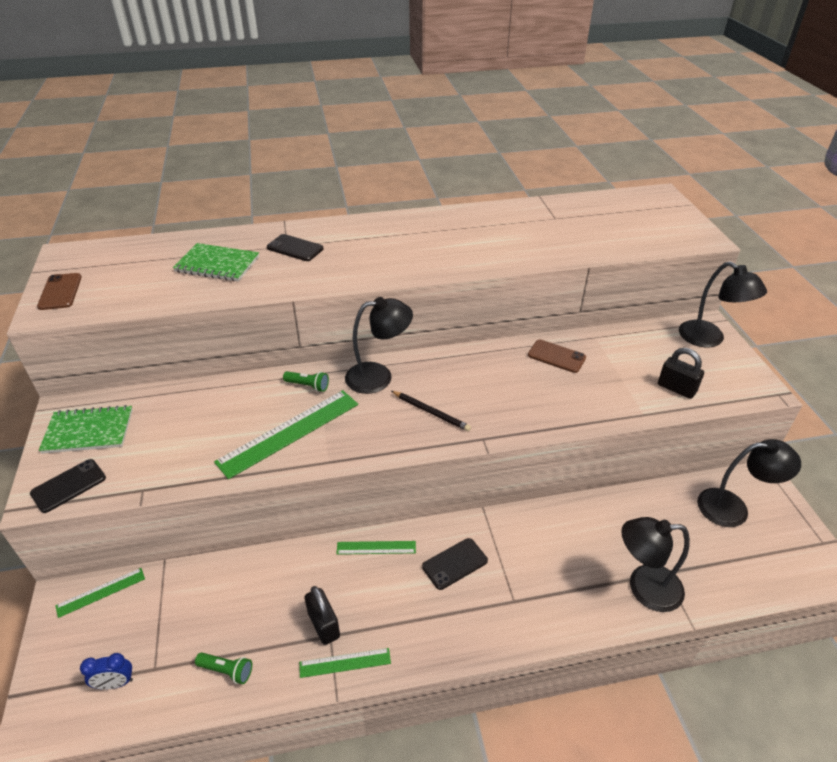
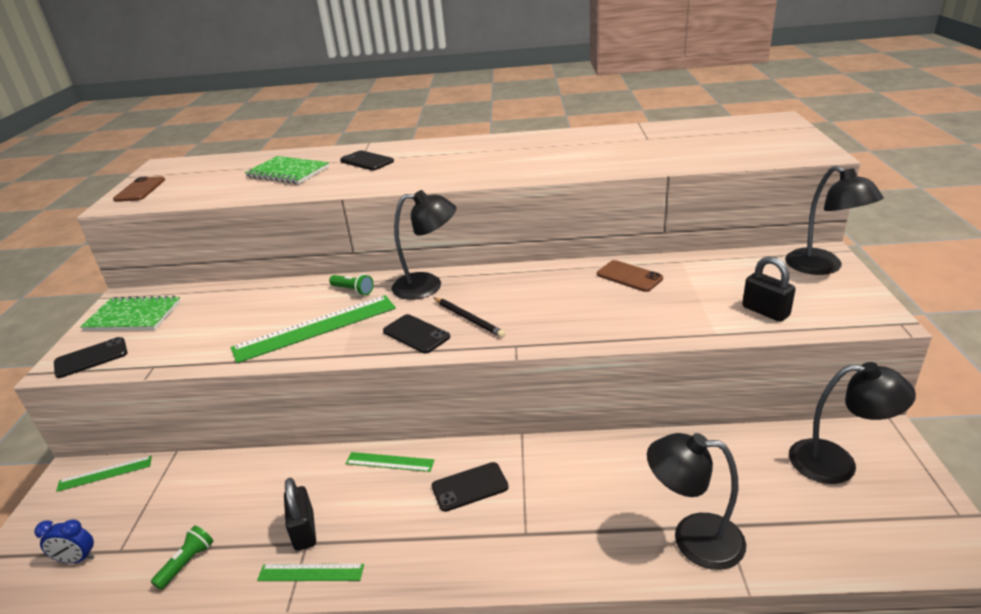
camera: 15 degrees right, 10 degrees down
(227, 671) = (187, 563): green flashlight -> green flashlight turned 90 degrees counterclockwise
(389, 433) = (416, 334): none -> black phone

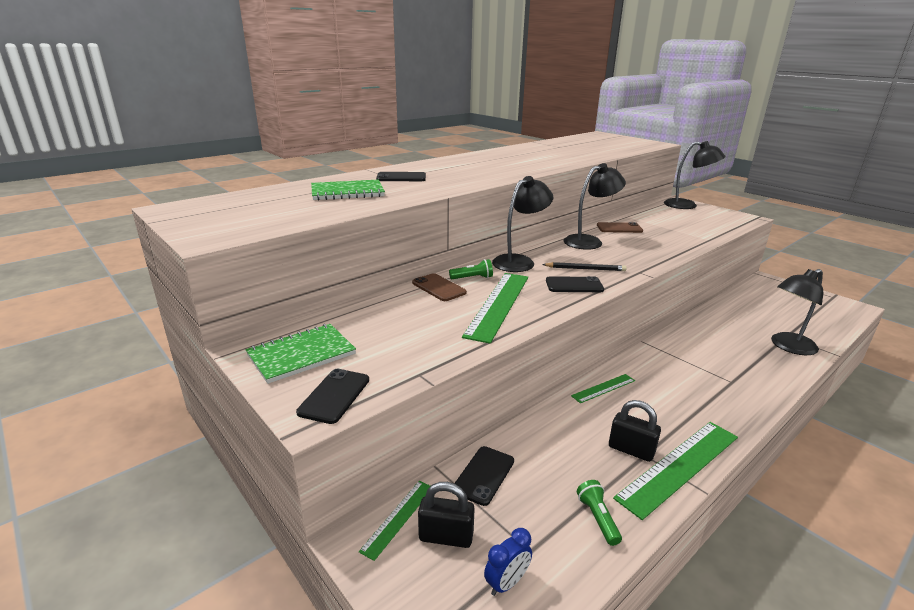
camera: 45 degrees left, 5 degrees down
(140, 190) = (206, 226): brown phone -> brown phone (439, 288)
(311, 573) = (679, 466): green ruler -> green ruler, size x1.93
(470, 487) = (668, 376): black phone -> black phone (484, 475)
(765, 311) = (706, 226): black padlock -> black padlock (446, 536)
(837, 463) = (773, 296): black lamp -> black lamp (589, 241)

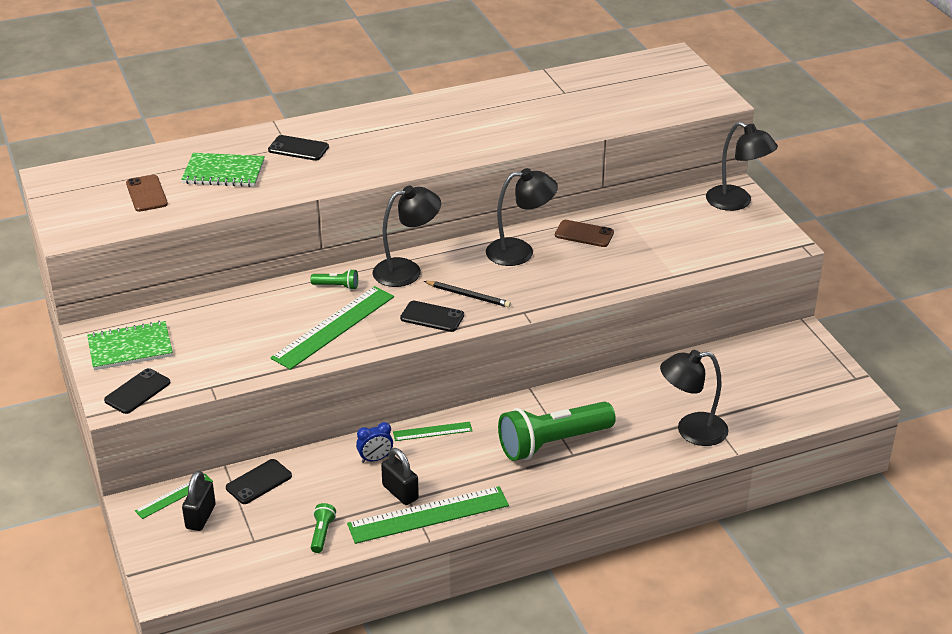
camera: 20 degrees right, 10 degrees up
(439, 288) = (293, 293): brown phone -> brown phone (146, 194)
(446, 536) = (200, 517): black padlock -> black padlock turned 75 degrees clockwise
(507, 583) = (223, 554): blue clock -> blue clock (375, 459)
(706, 376) = (552, 443): none -> green flashlight

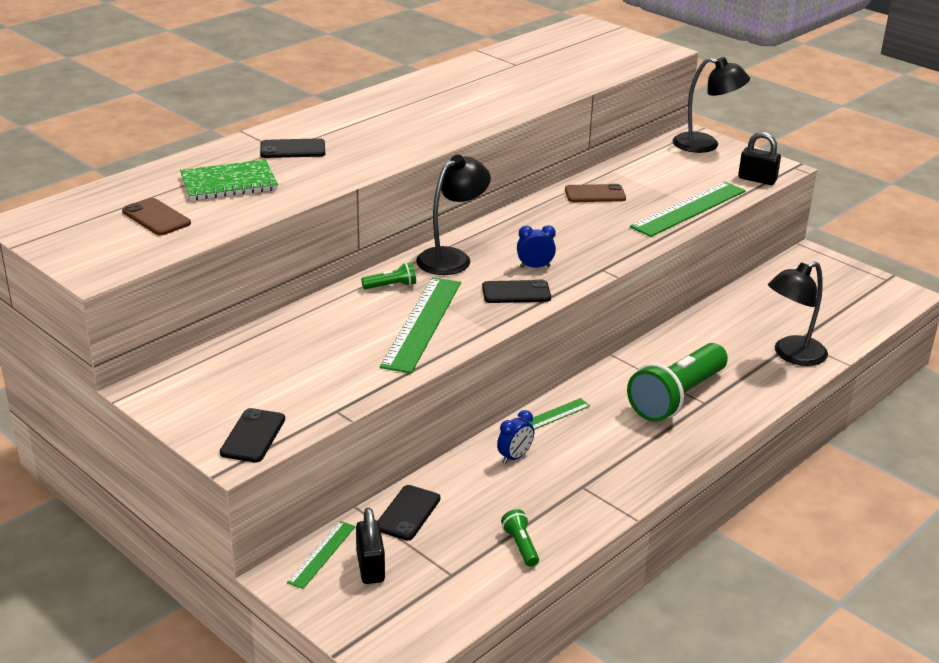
camera: 25 degrees left, 5 degrees down
(130, 348) = (206, 394): green notebook -> none
(400, 492) = (568, 482): black padlock -> black padlock (757, 179)
(428, 515) = (615, 496): green ruler -> green ruler (689, 209)
(468, 296) = (535, 267): black pencil -> blue clock
(520, 252) = (549, 220): black lamp -> none

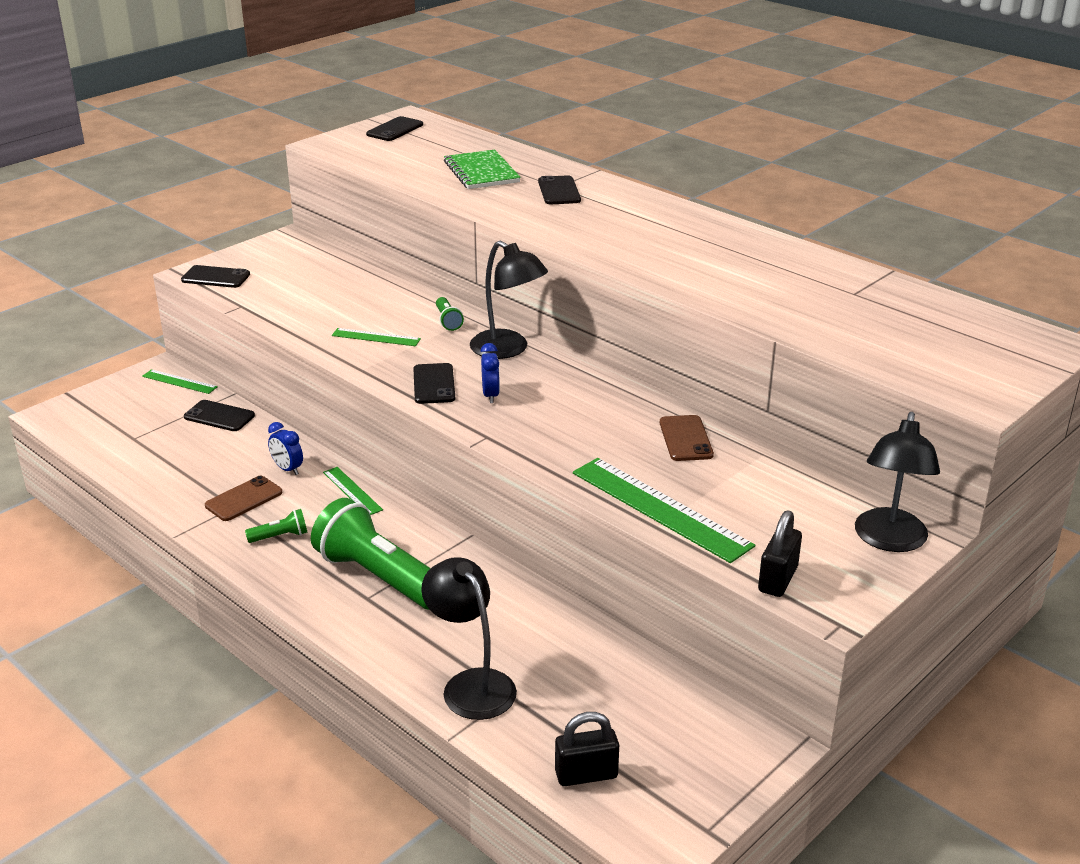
camera: 90 degrees right, 0 degrees up
(66, 229) = (395, 130): none -> black phone
(156, 217) = (414, 153): brown phone -> brown phone (244, 499)
(370, 567) = (156, 402): black padlock -> black padlock (586, 774)
(422, 323) = (376, 337): green ruler -> green ruler, size x0.52
(520, 545) = (158, 471): green flashlight -> green flashlight (280, 536)

